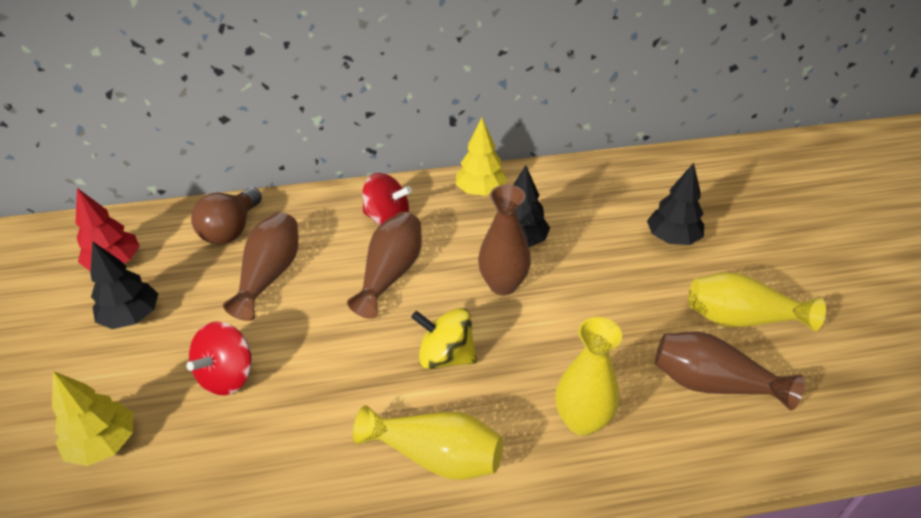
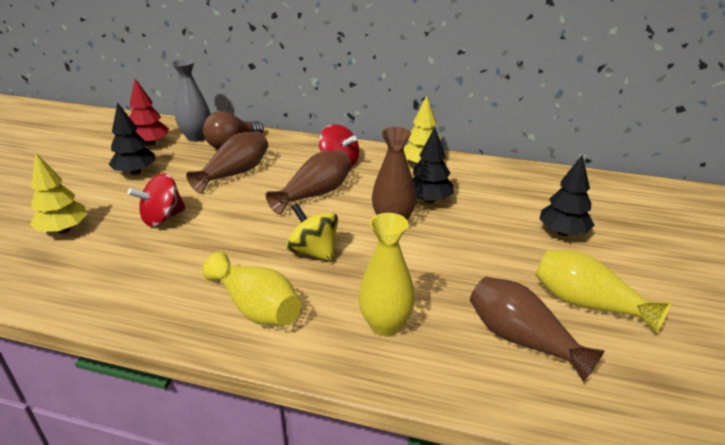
camera: 25 degrees right, 10 degrees down
(174, 233) = (196, 137): none -> grey vase

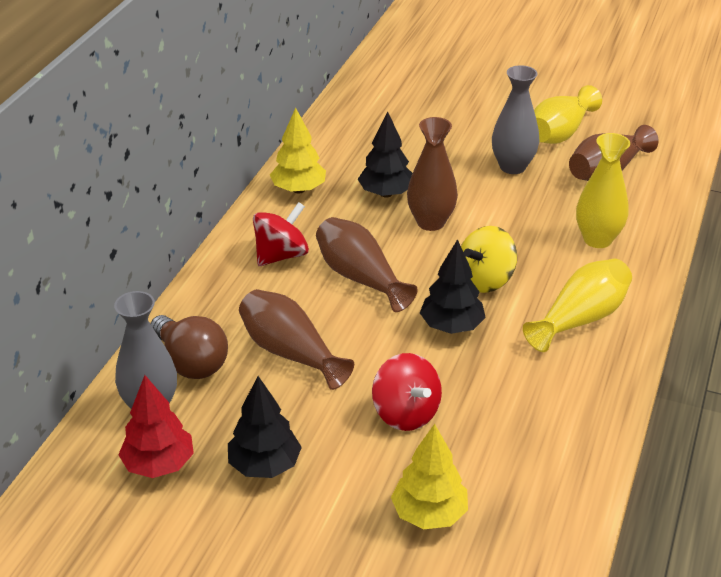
camera: 85 degrees left, 5 degrees up
(500, 268) = (512, 167): none -> grey vase
(562, 232) = (455, 123): black tree -> black tree (451, 326)

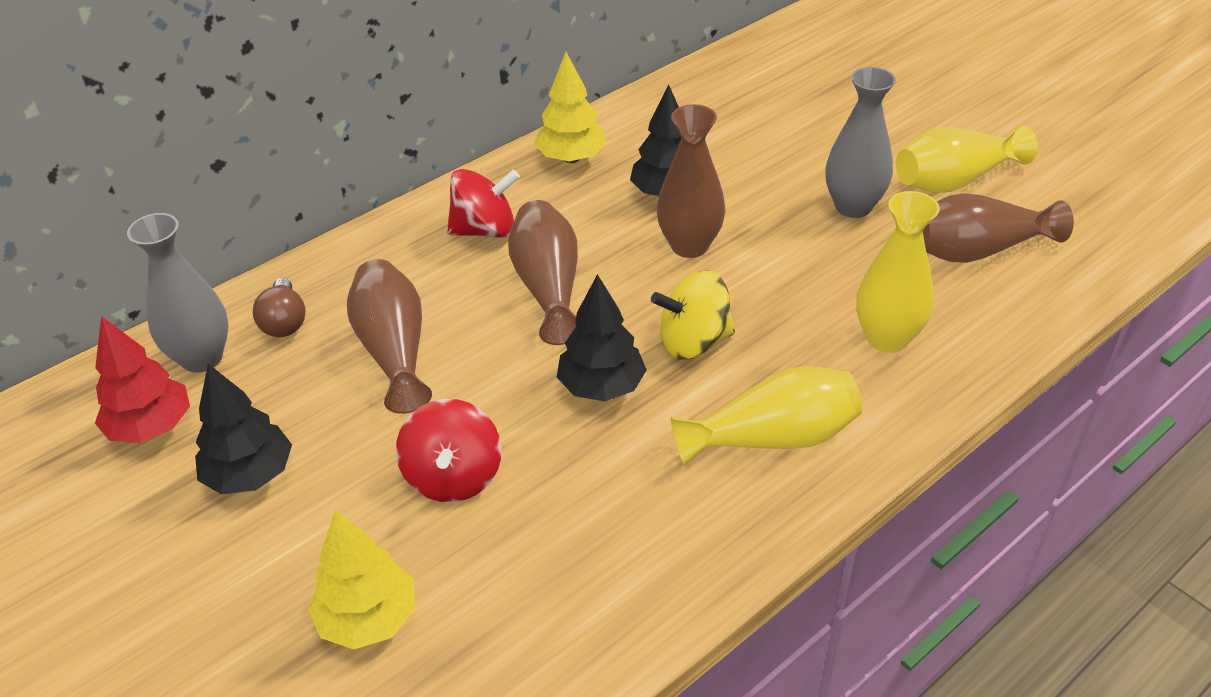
camera: 30 degrees right, 5 degrees up
(191, 362) = (284, 322): brown light bulb -> brown light bulb, size x0.66

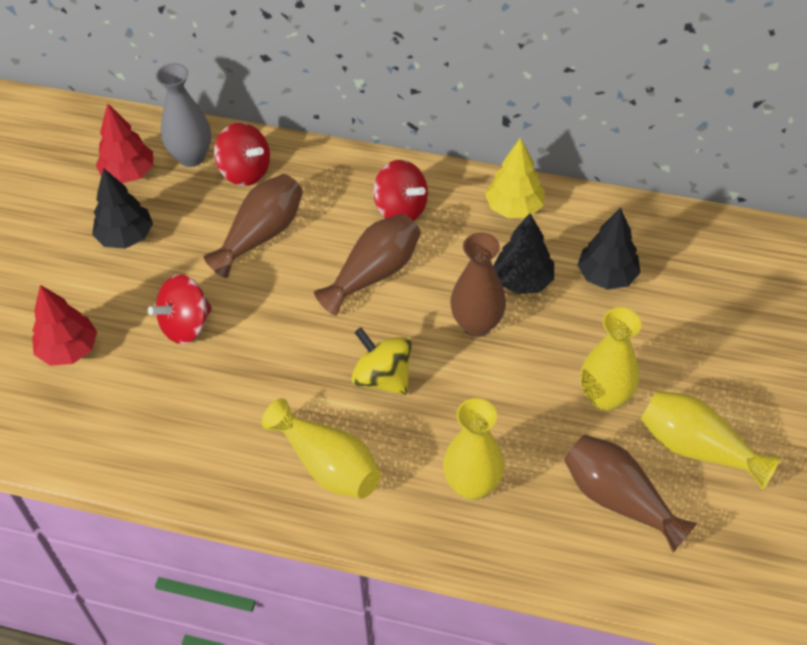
camera: 55 degrees right, 10 degrees up
(284, 322) = (245, 171): brown light bulb -> red spinning top
(368, 619) = (69, 350): yellow tree -> red tree
(601, 387) = (306, 352): black tree -> black tree (606, 276)
(853, 206) = (605, 397): grey vase -> yellow vase

